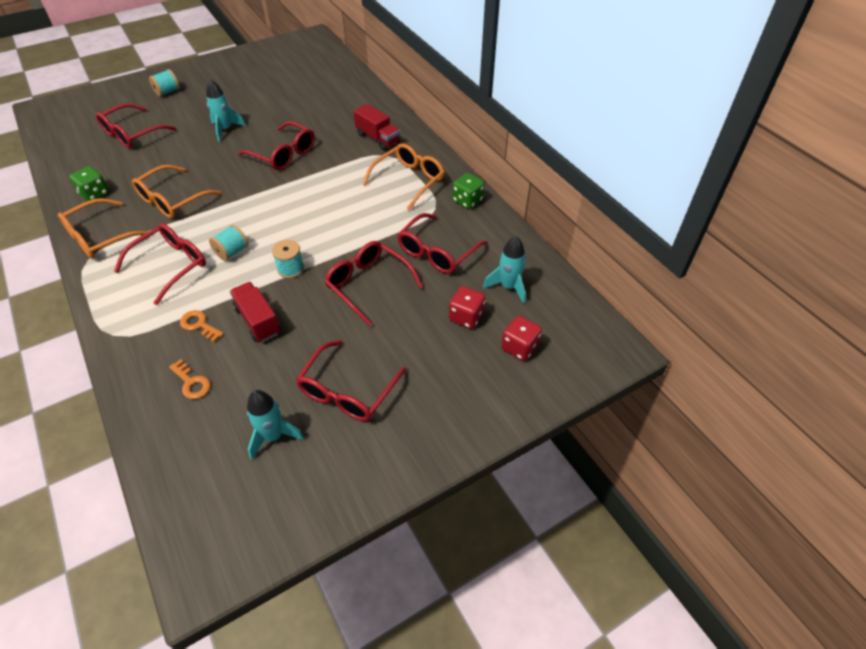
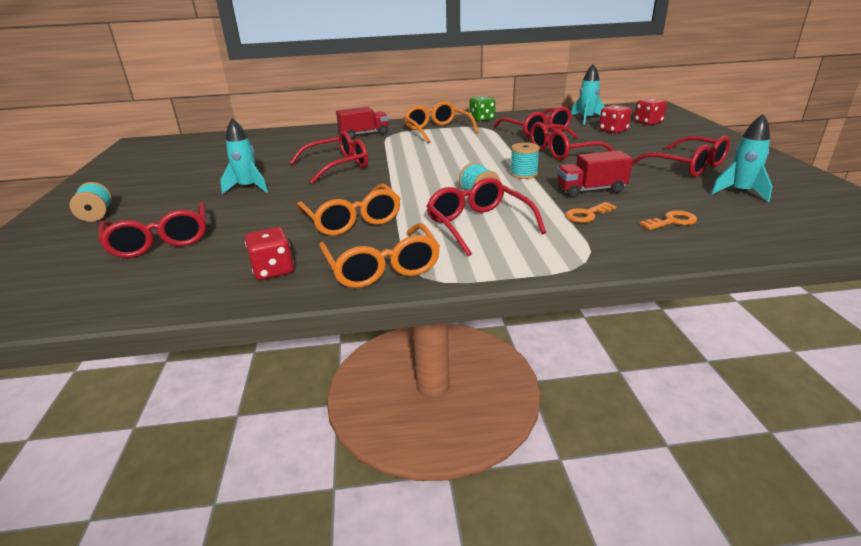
camera: 65 degrees left, 20 degrees down
(94, 194) = (273, 270): green dice -> red dice

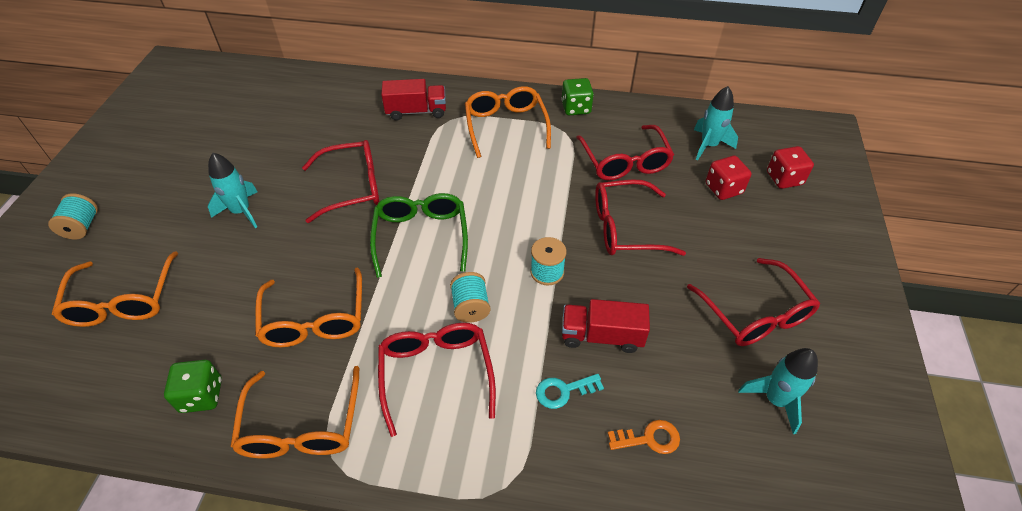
camera: 15 degrees right, 20 degrees up
(160, 241) = (122, 301): red glasses -> orange glasses
(273, 270) = (201, 395): red dice -> green dice
(412, 176) = (421, 236): none -> green glasses
(587, 215) = (563, 391): orange key -> turquoise key

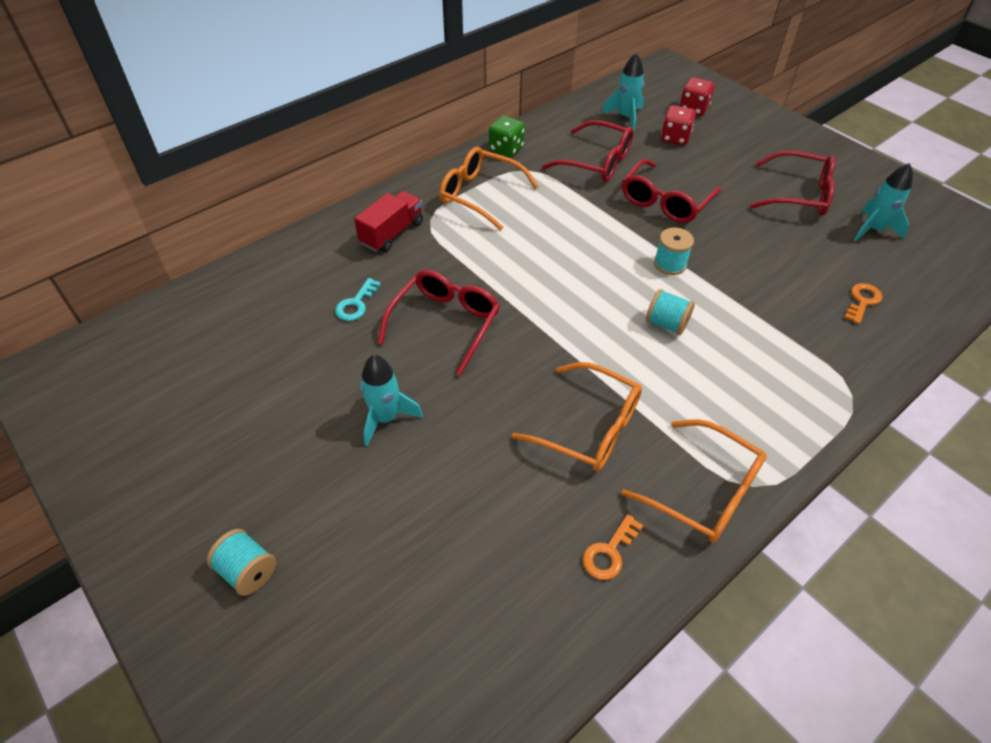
camera: 50 degrees left, 0 degrees up
(122, 301) = (415, 573): orange glasses -> none
(201, 395) = (609, 552): green dice -> orange key
(421, 236) = (558, 311): green glasses -> none
(436, 374) = (718, 379): red glasses -> none
(563, 391) = (791, 319): turquoise key -> turquoise key (356, 304)
(601, 336) = (757, 272): red truck -> none

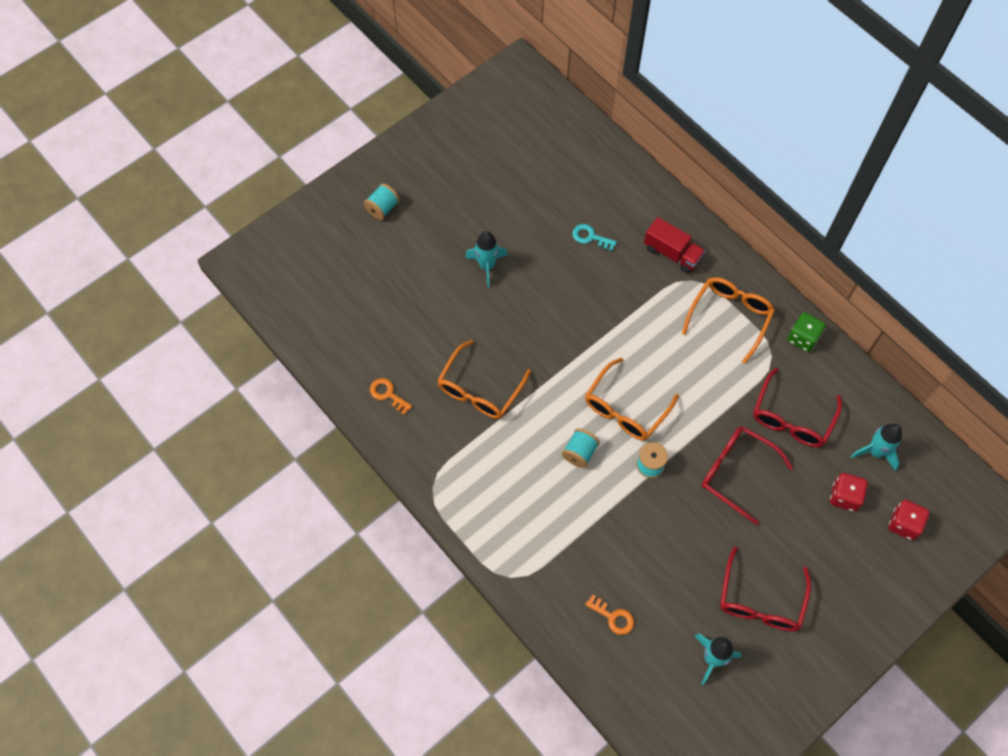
camera: 90 degrees right, 15 degrees up
(445, 323) = (573, 297): red glasses -> none
(704, 491) = (428, 456): orange glasses -> orange glasses (625, 408)

